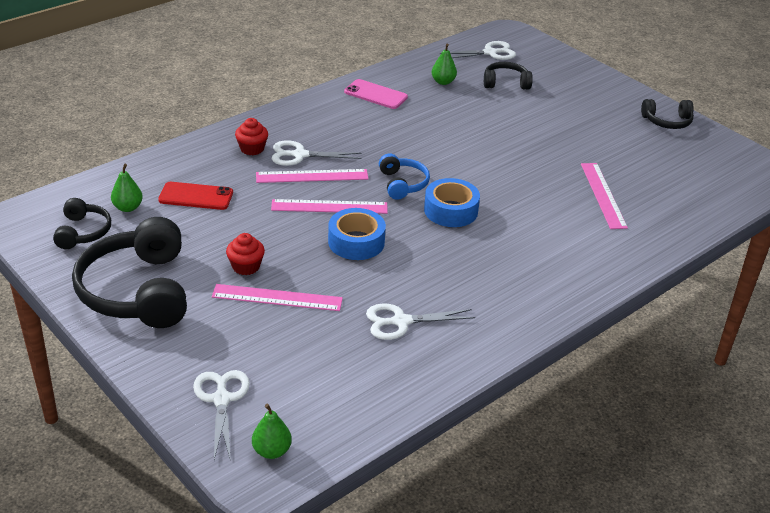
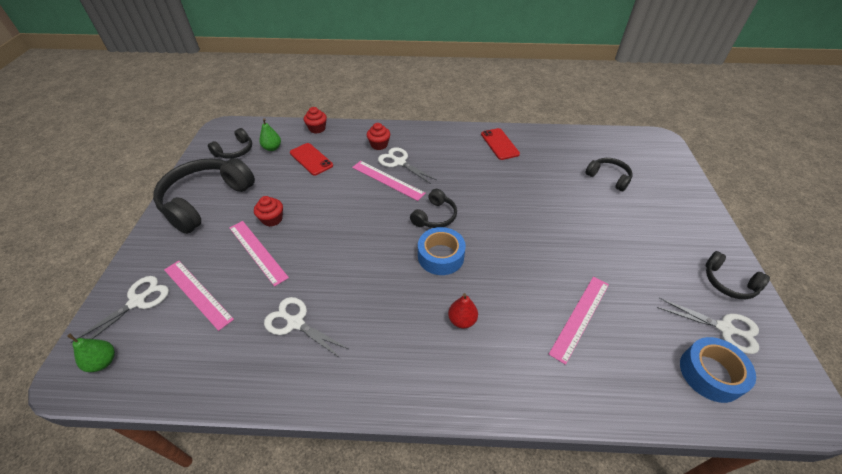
camera: 45 degrees right, 10 degrees up
(150, 165) = (317, 129): none -> red cupcake
(329, 207) = (369, 207): pink ruler -> pink ruler (197, 293)
(356, 242) = (351, 242): blue tape -> blue tape (710, 373)
(375, 94) = (499, 144): pink phone -> red phone
(402, 184) = (435, 216): blue headphones -> black headphones
(443, 82) = (559, 156): green pear -> none
(490, 53) = (623, 149): white scissors -> white scissors (724, 328)
(527, 243) = (462, 320): none -> red pear

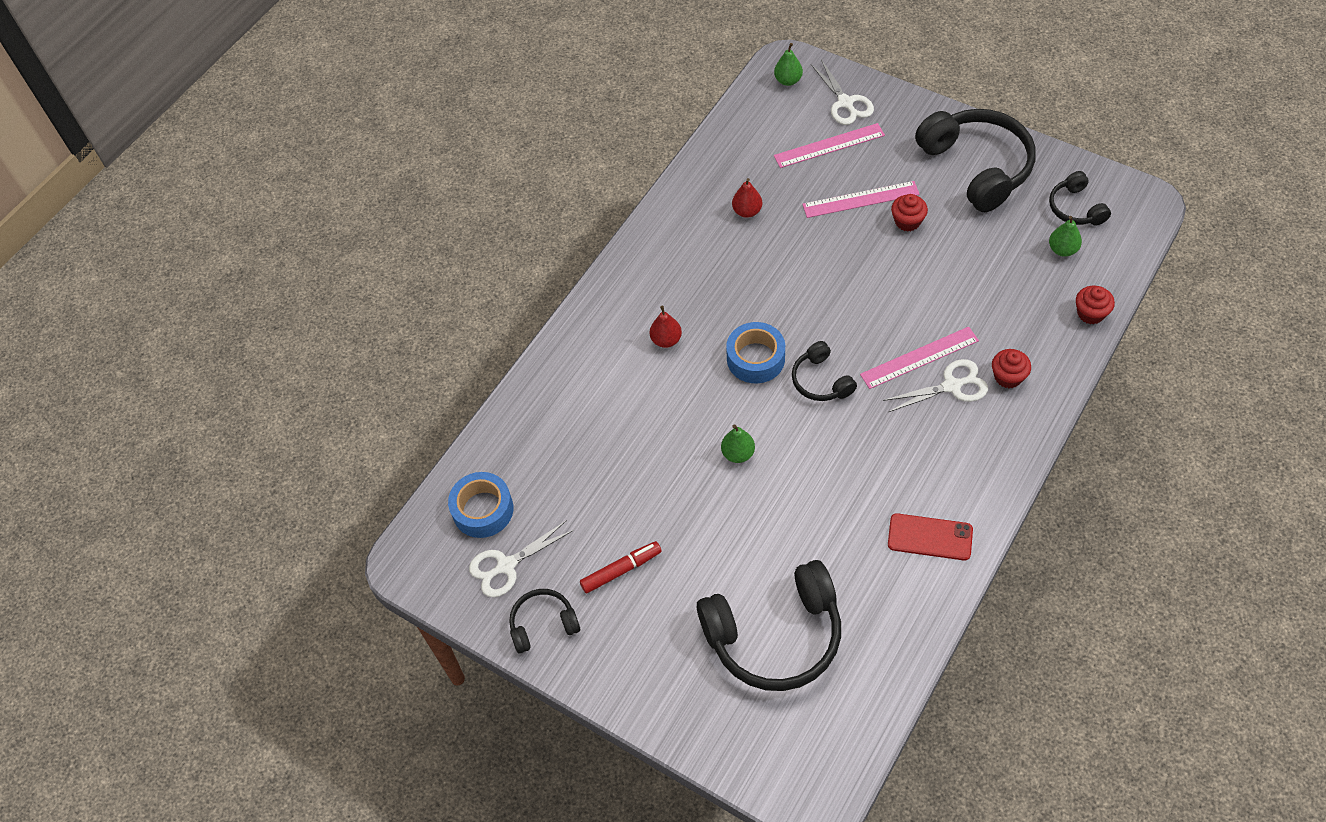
camera: 125 degrees right, 10 degrees up
(295, 323) = (747, 211): white scissors -> red pear
(311, 159) = (1012, 286): red phone -> none
(520, 235) = (738, 453): none -> green pear
(580, 317) = (603, 442): pink ruler -> none
(608, 178) = (775, 635): black headphones -> black headphones, size x1.98
(651, 259) = (621, 570): none -> red marker

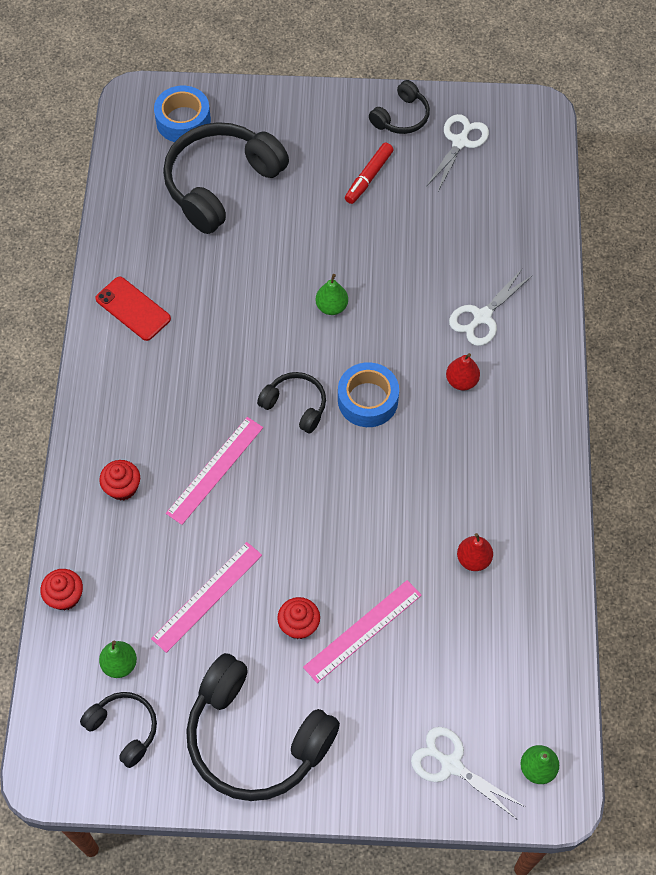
camera: 145 degrees right, 5 degrees up
(483, 510) = (510, 172): blue tape -> blue tape (183, 121)
(829, 145) = (435, 690): pink ruler -> pink ruler (207, 596)
(930, 537) = (133, 309): red phone -> red phone turned 60 degrees clockwise
(952, 386) = (172, 454): white scissors -> white scissors (482, 317)

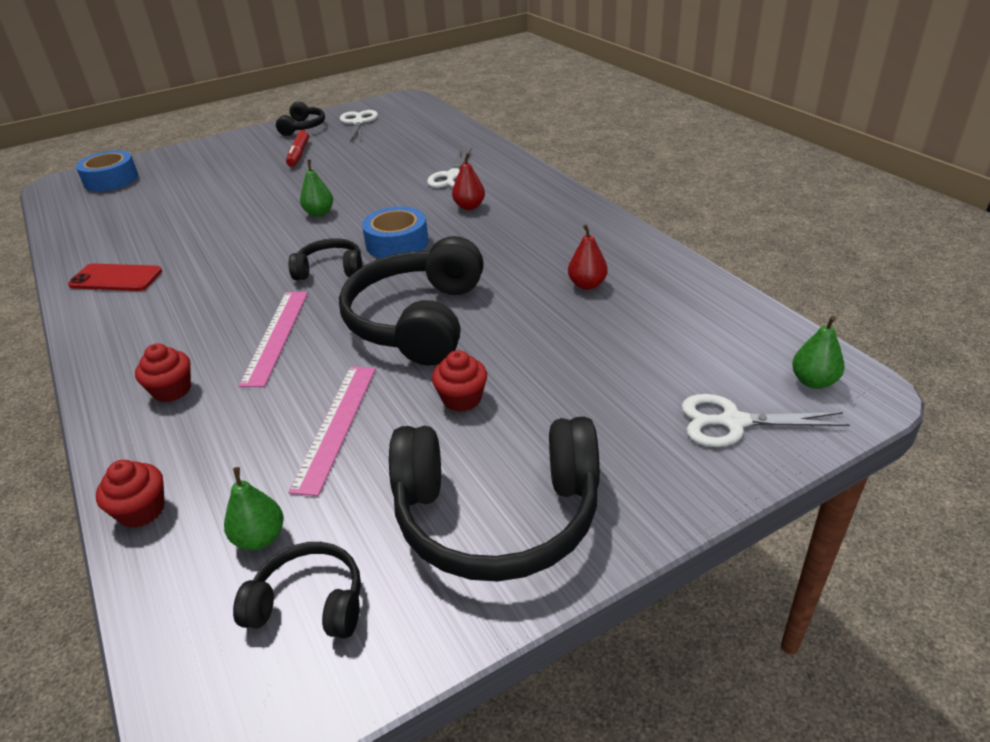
camera: 30 degrees left, 25 degrees down
(221, 184) = (167, 194): black headphones -> black headphones (417, 320)
(363, 631) = (533, 372): pink ruler -> none

